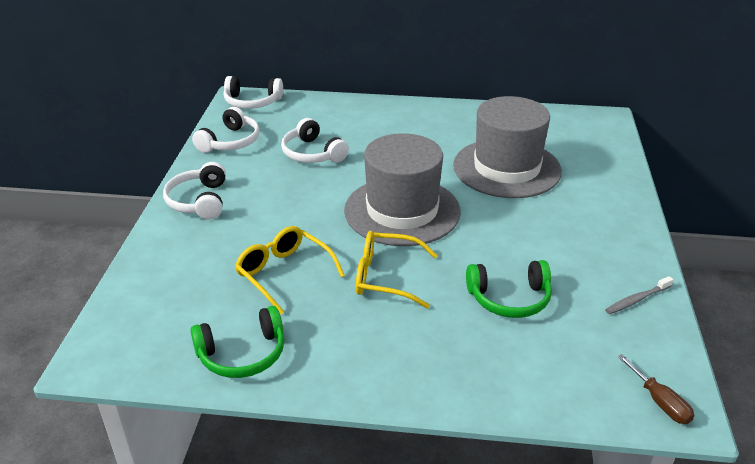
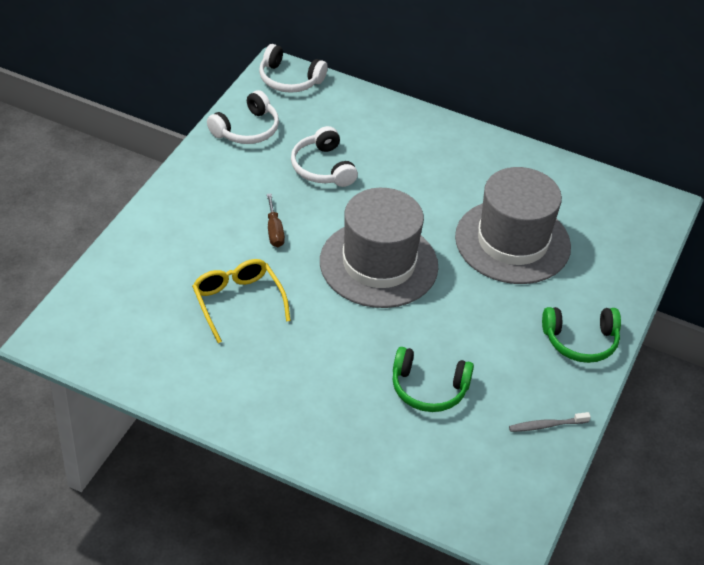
camera: 15 degrees right, 10 degrees up
(199, 201) = (190, 197): white headphones -> none
(242, 354) = (172, 371): green headphones -> green headphones (580, 341)
(385, 277) = (327, 333): yellow glasses -> none
(660, 402) = (500, 523): brown screwdriver -> brown screwdriver (274, 231)

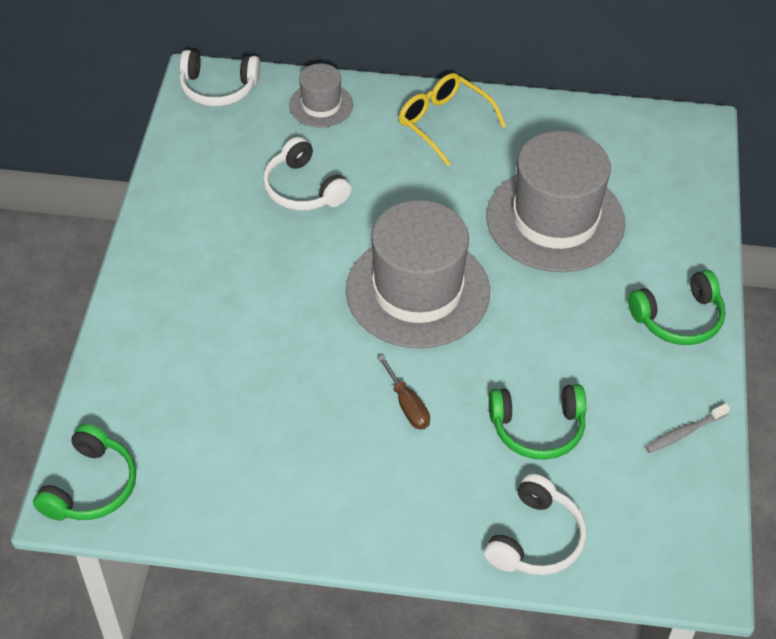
camera: 15 degrees left, 5 degrees up
(71, 331) = (91, 486): none -> green headphones
(237, 302) = (275, 387): yellow glasses -> yellow glasses (443, 123)
(247, 129) = (194, 165): white headphones -> white headphones (536, 539)
(274, 231) = (280, 285): brown screwdriver -> brown screwdriver (407, 406)
(363, 111) = (321, 105): none -> grey hat

